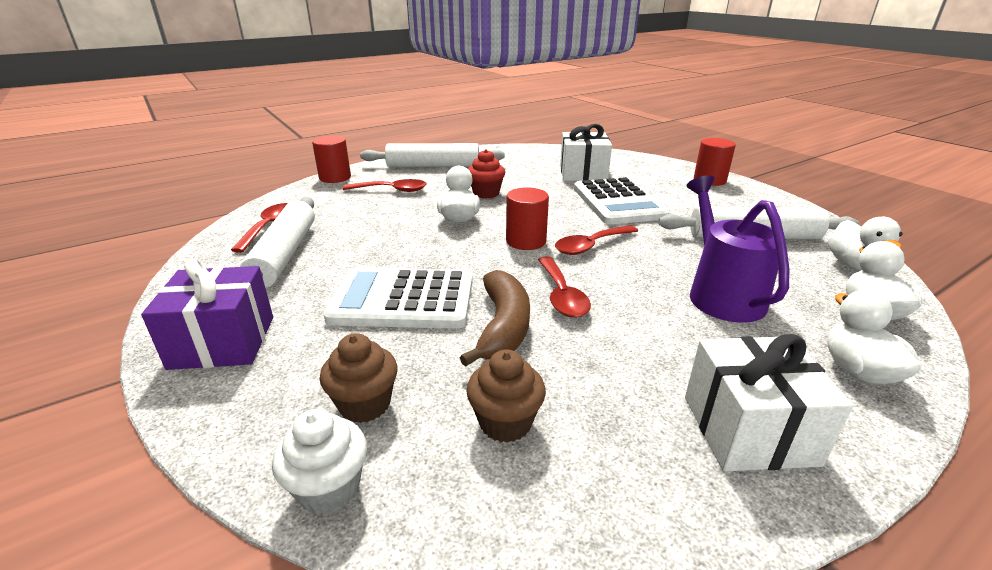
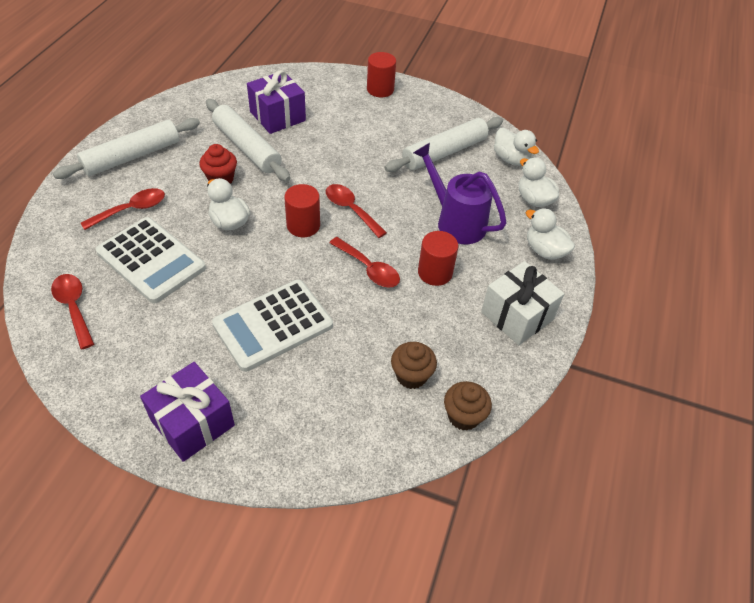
camera: 40 degrees left, 20 degrees up
(285, 254) = (131, 329): white rolling pin -> white rolling pin (247, 147)
(329, 488) = (363, 459): white cupcake -> none
(335, 178) = (51, 214): red cylinder -> red cylinder (435, 273)
(365, 404) = (331, 409): brown cupcake -> brown cupcake (463, 416)
(503, 327) = (356, 313): brown banana -> none
(583, 173) = (277, 116): white gift -> purple gift
(591, 246) = (351, 210): red spoon -> red spoon turned 120 degrees clockwise
(618, 202) = (333, 148): white calculator -> white calculator (151, 260)

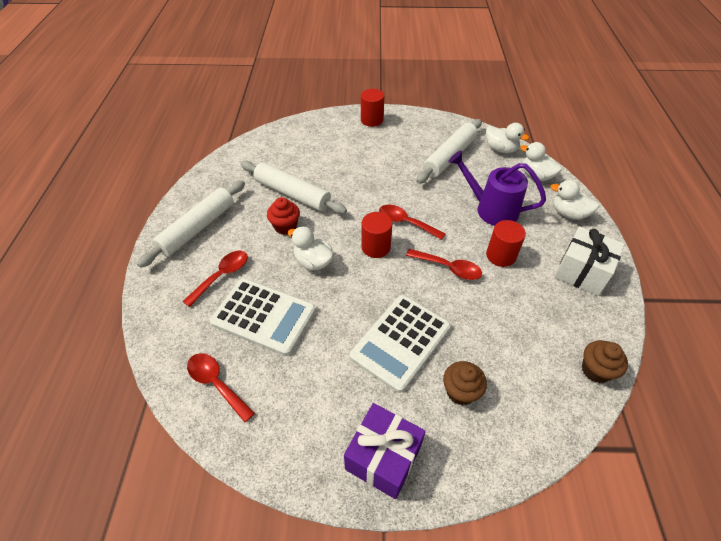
camera: 15 degrees left, 0 degrees up
(277, 116) = (303, 161): purple gift -> none
(411, 376) = (535, 349): brown cupcake -> brown cupcake (460, 391)

